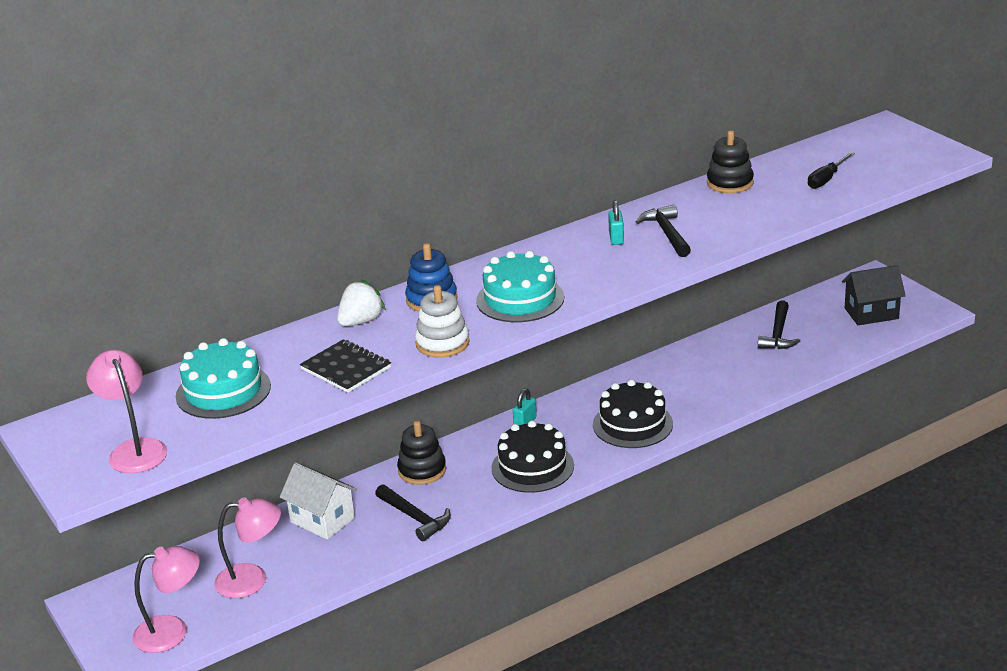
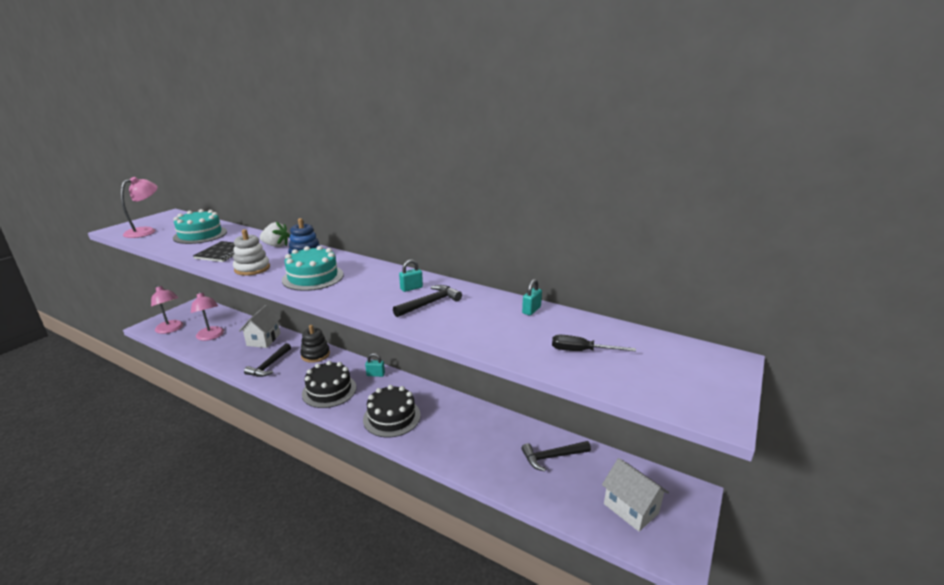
camera: 60 degrees right, 5 degrees down
(730, 183) = (531, 310): black stacking toy -> turquoise padlock
(871, 313) = (631, 508): black house -> white house

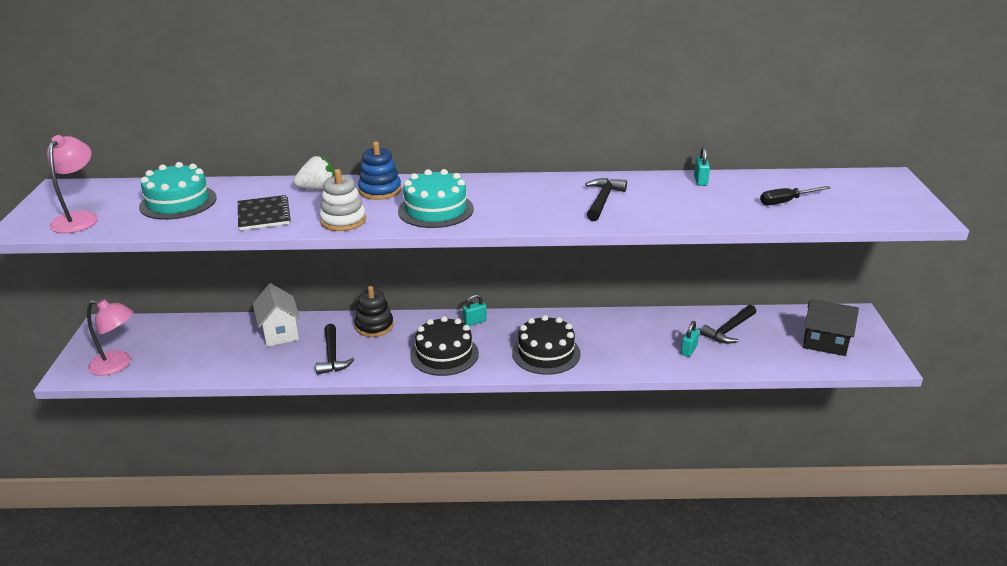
camera: 30 degrees left, 5 degrees up
(211, 336) = (196, 353): pink lamp -> none
(411, 288) = (561, 192): turquoise padlock -> turquoise padlock (688, 350)
(631, 508) = (825, 343): white house -> black house

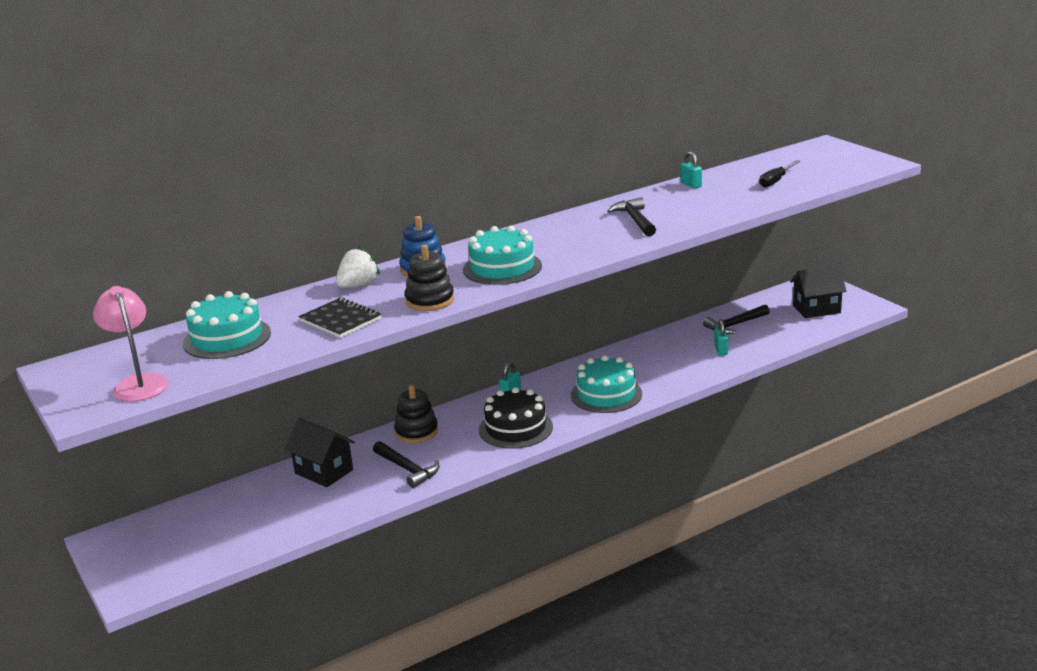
camera: 30 degrees left, 5 degrees down
(118, 365) = (177, 563): pink lamp -> none
(280, 333) = (324, 471): white house -> black house
(343, 221) = (430, 300): white stacking toy -> black stacking toy
(546, 353) = (606, 394): black cake -> turquoise cake
(729, 330) = (735, 325): black hammer -> black hammer turned 45 degrees clockwise

